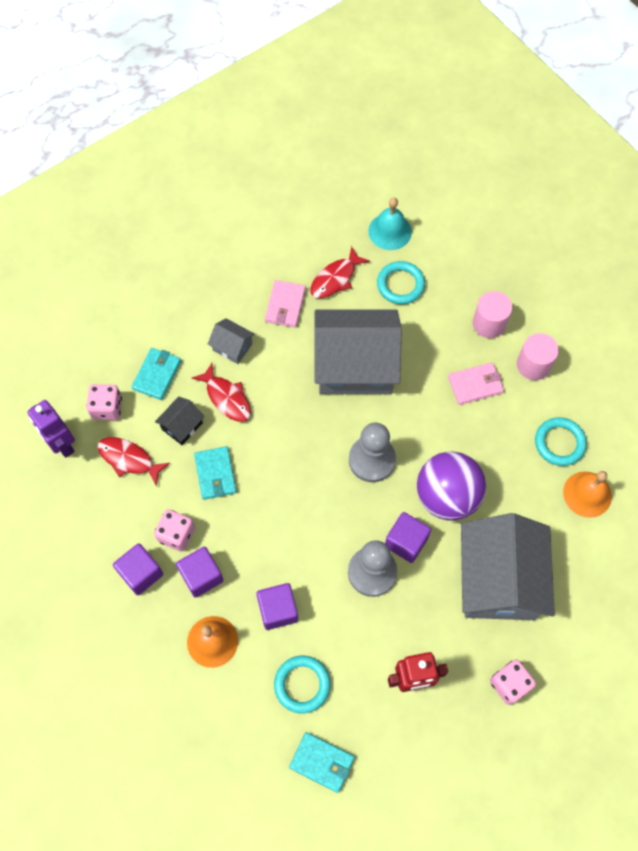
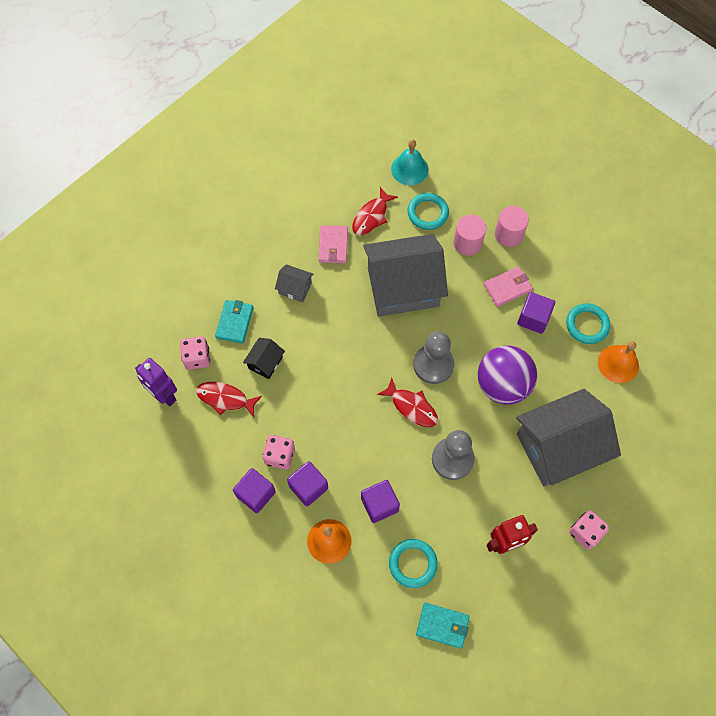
camera: 10 degrees left, 0 degrees up
(215, 474) = (302, 399): turquoise wallet -> none
(226, 398) = (299, 332): red fish -> red fish (411, 407)
(406, 542) = (476, 429): purple cube -> purple cube (533, 318)
(498, 580) = (559, 447): grey house -> grey house turned 75 degrees clockwise
(533, 365) = (552, 263): pink cylinder -> pink cylinder (467, 243)

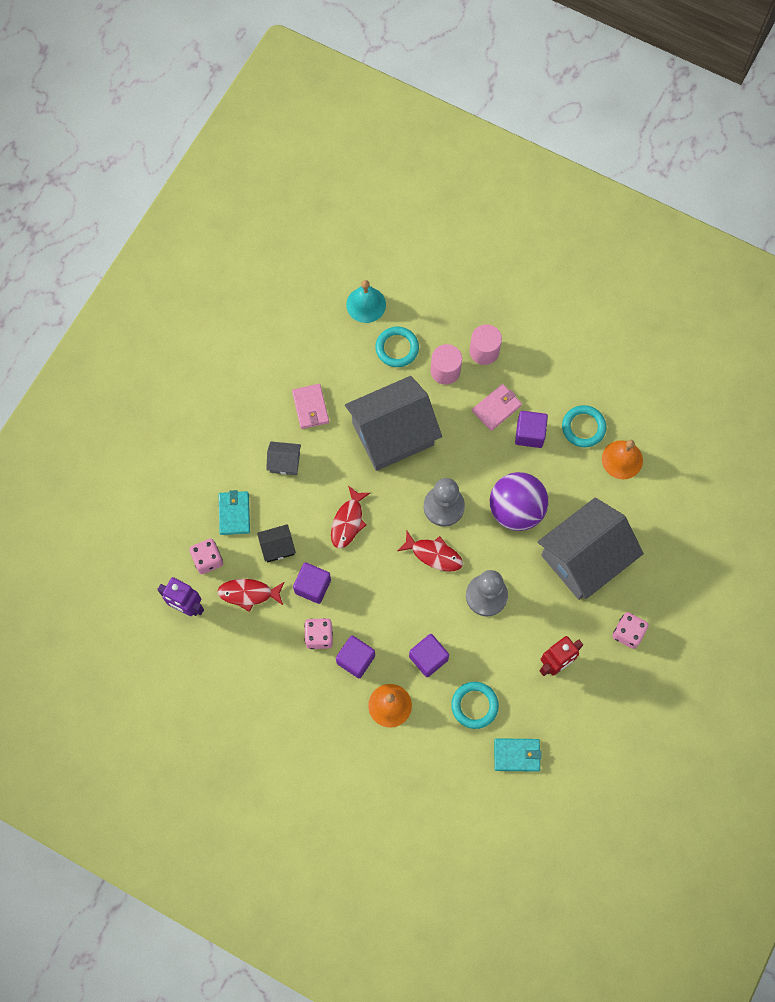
camera: 15 degrees left, 5 degrees up
(256, 494) = (307, 679): purple cube -> purple cube (312, 586)
(265, 362) = (277, 547): black house -> black house turned 60 degrees clockwise
(371, 216) = (341, 366): red fish -> red fish (348, 521)

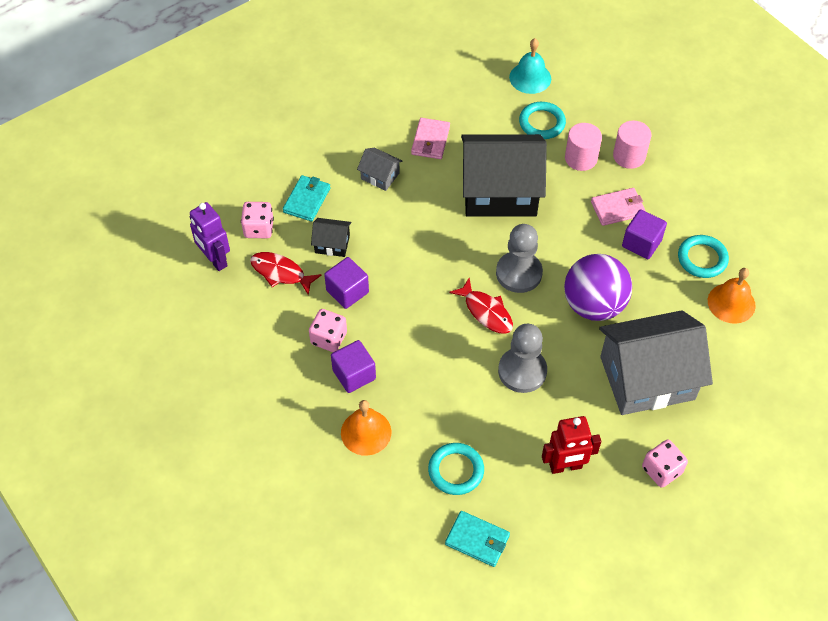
camera: 25 degrees right, 15 degrees down
(348, 521) = (414, 249): red fish -> none
(393, 434) = (500, 192): grey house -> black house
(428, 658) = (430, 404): purple cube -> none

